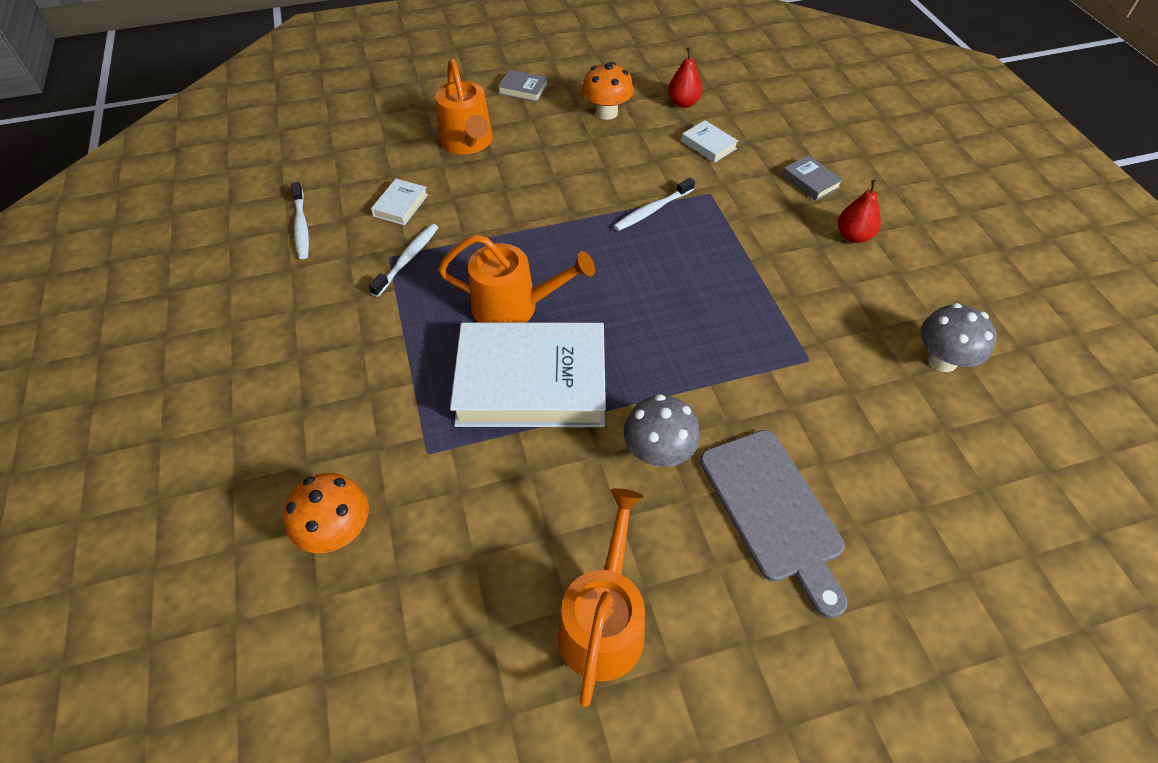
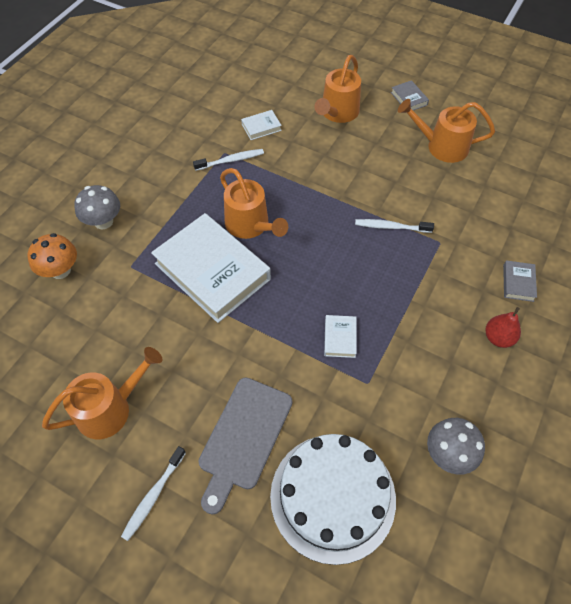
camera: 45 degrees right, 5 degrees up
(301, 226) = (204, 106): white toothbrush -> white toothbrush (153, 496)
(606, 113) = (441, 146): orange mushroom -> orange watering can
(658, 452) = (227, 358): grey mushroom -> grey mushroom (103, 221)
(683, 103) = (500, 172): red pear -> none
(708, 145) = (480, 211): white book -> white book (340, 338)
(912, 484) = (333, 496): none -> white cake

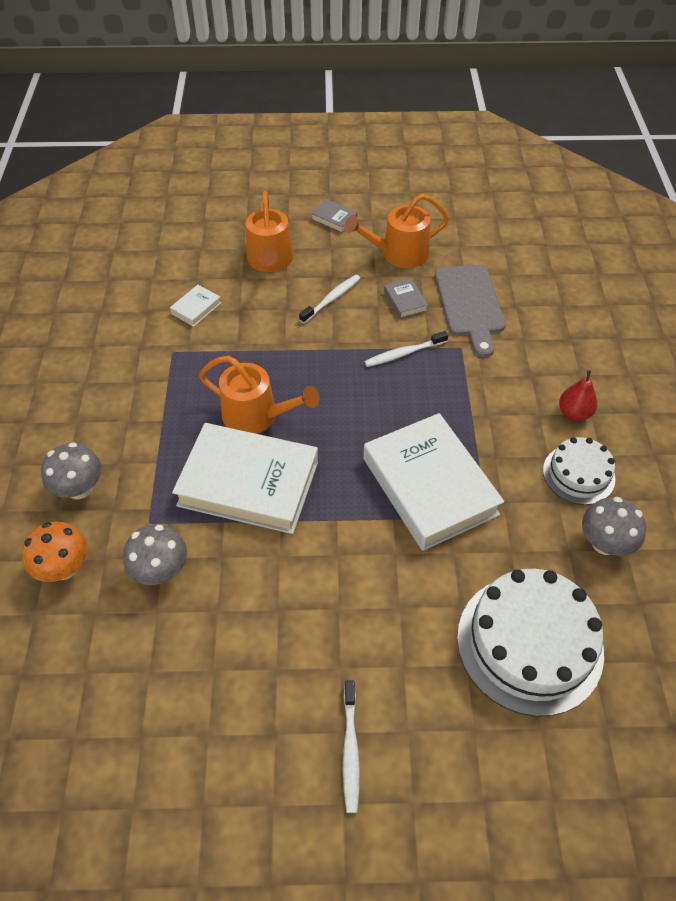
camera: 30 degrees left, 5 degrees down
(110, 408) = (236, 687): orange watering can -> none
(116, 303) = (161, 570): none -> grey mushroom
(231, 160) = (186, 357): white toothbrush -> white toothbrush (331, 299)
(243, 437) = (403, 636): grey cutting board -> grey cutting board (469, 304)
(340, 338) = (429, 486): white book -> white book, size x2.46
(466, 388) = (578, 474): none -> white cake
(518, 283) = (556, 354): grey book -> grey book (405, 301)

